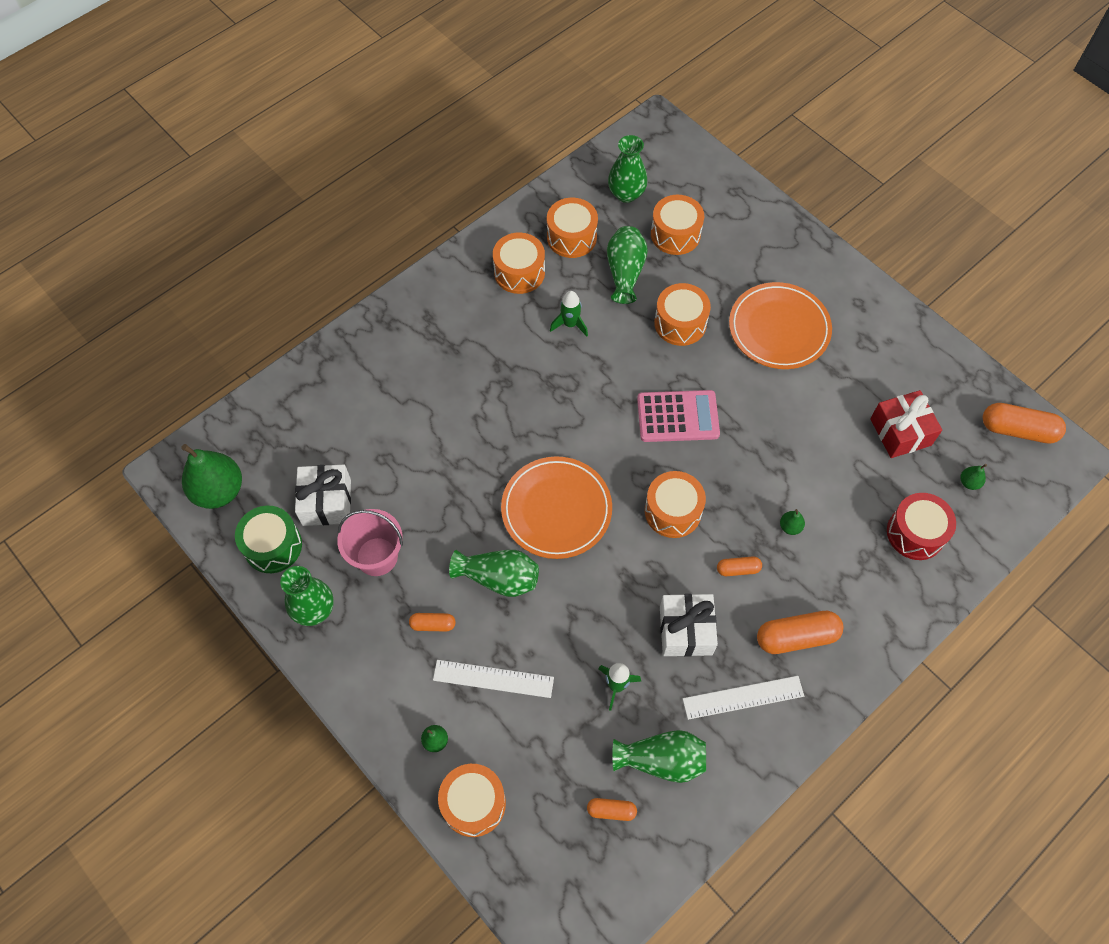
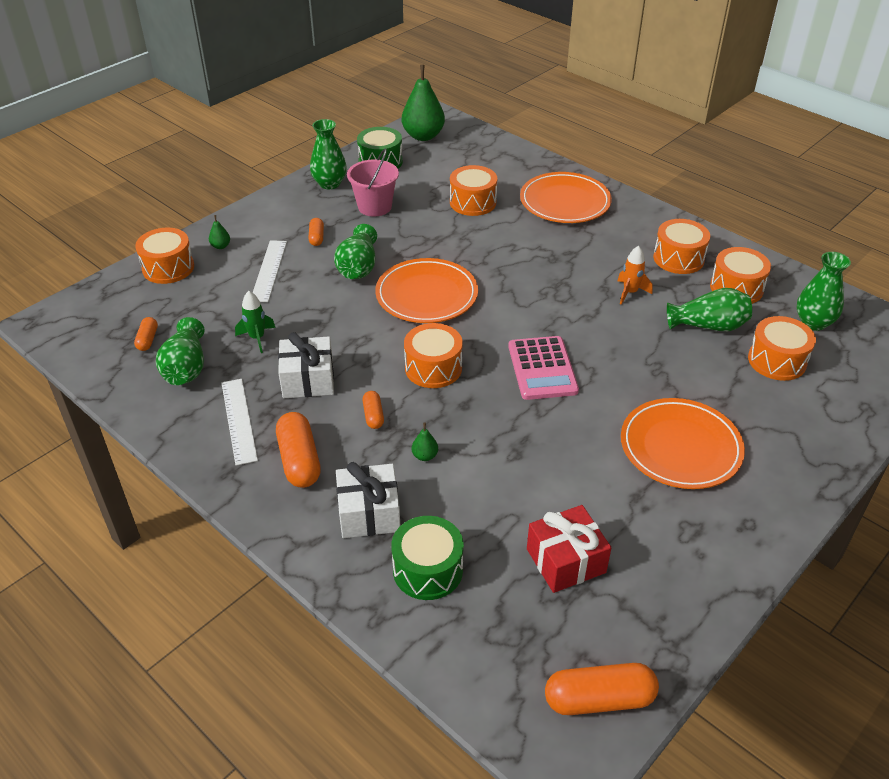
camera: 85 degrees right, 20 degrees down
(327, 502) = (419, 180): white gift -> white gift (369, 513)
(401, 355) = (565, 202): none -> orange plate
(570, 324) = (630, 292): green rocket -> orange rocket
(680, 323) = (659, 367): orange drum -> orange drum (473, 202)
(915, 533) = (428, 570): red drum -> green drum
(969, 482) = (506, 632): green pear -> none
(1018, 430) = (599, 699): orange capsule -> orange capsule turned 75 degrees clockwise

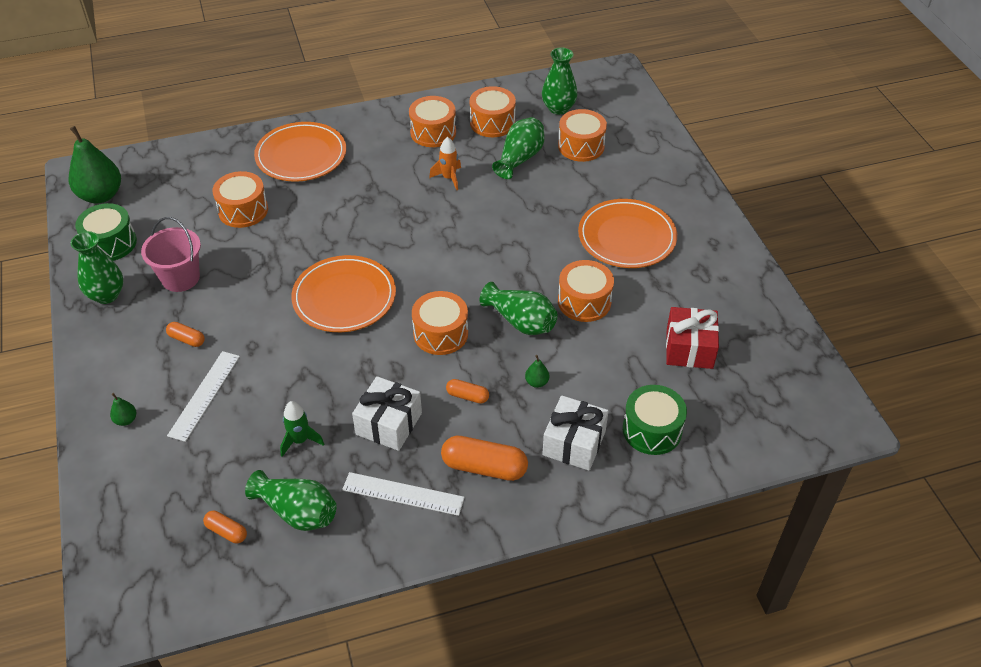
camera: 60 degrees left, 5 degrees up
(168, 268) = (120, 477): orange drum -> orange drum (584, 301)
(269, 270) = (204, 395): white ruler -> white ruler turned 75 degrees clockwise
(358, 267) = (262, 327): green vase -> green vase (520, 321)
(542, 368) = (493, 269): pink calculator -> none
(599, 699) = (807, 387): orange capsule -> none

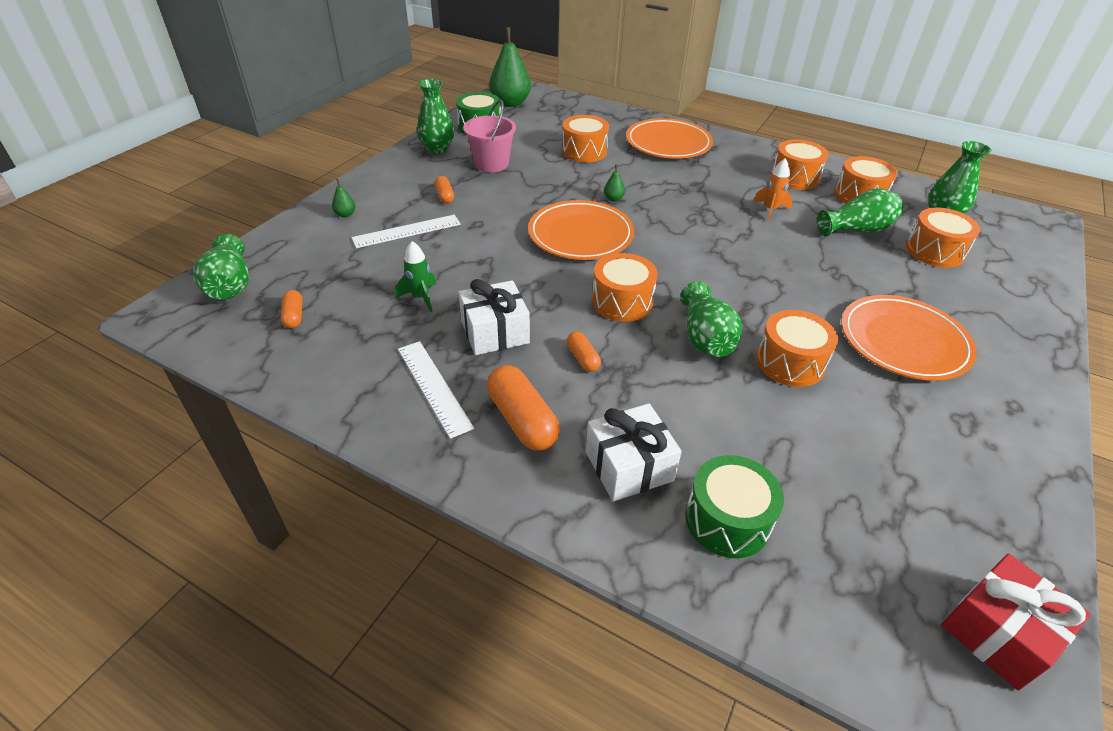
camera: 45 degrees right, 5 degrees down
(297, 512) = (350, 339): green vase -> green vase (230, 285)
(536, 382) = (658, 392): green pear -> green pear (613, 199)
(689, 348) = (867, 479): red gift -> red gift (998, 632)

